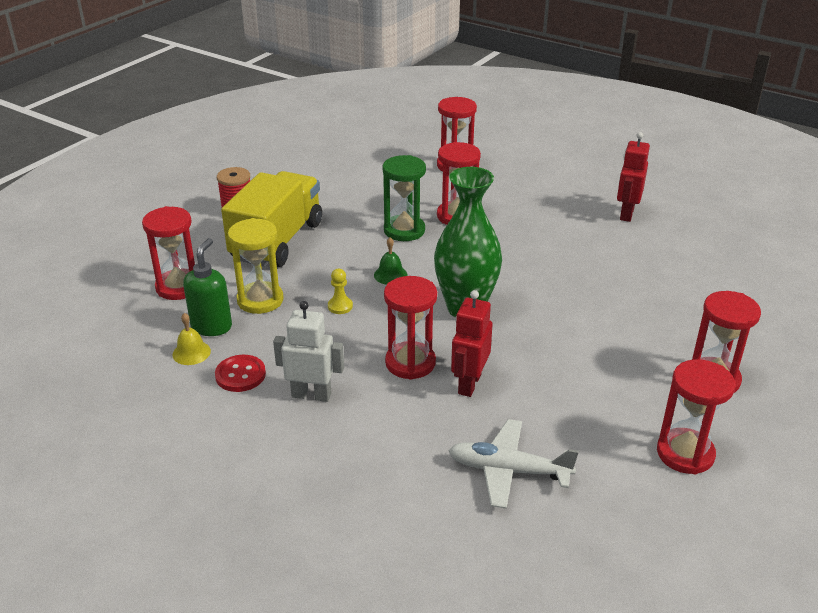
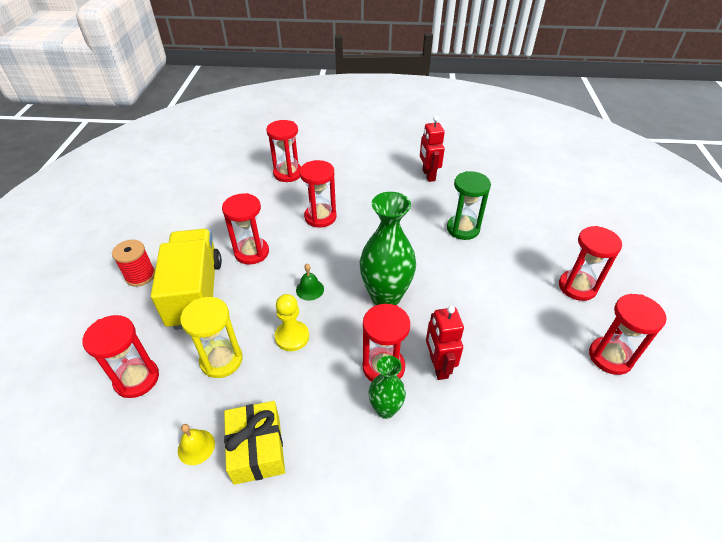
camera: 30 degrees left, 10 degrees up
(212, 326) = (196, 408): green soap dispenser -> none
(240, 375) = (257, 449): red button -> yellow gift
(311, 395) = (331, 439): white robot -> none
(340, 306) = (292, 337): yellow pawn -> yellow pawn, size x1.58
(357, 225) = (252, 252): none -> red hourglass
(382, 395) = (385, 409): none -> green vase
(404, 230) = (291, 244): green hourglass -> green hourglass (463, 229)
(508, 470) = (522, 434): white plane -> none

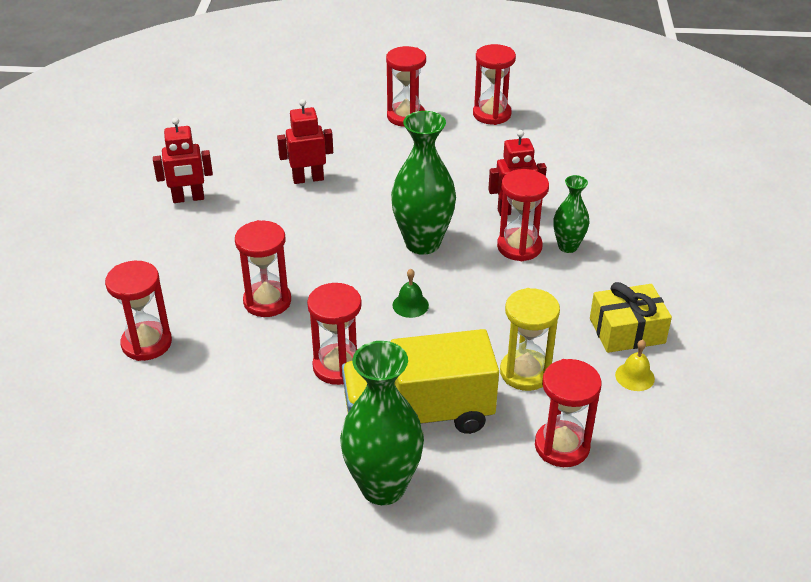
camera: 90 degrees left, 5 degrees down
(140, 276) = (383, 487): red spool -> green vase
(292, 337) = (486, 316): yellow pawn -> none
(463, 229) = (308, 179): green hourglass -> red robot

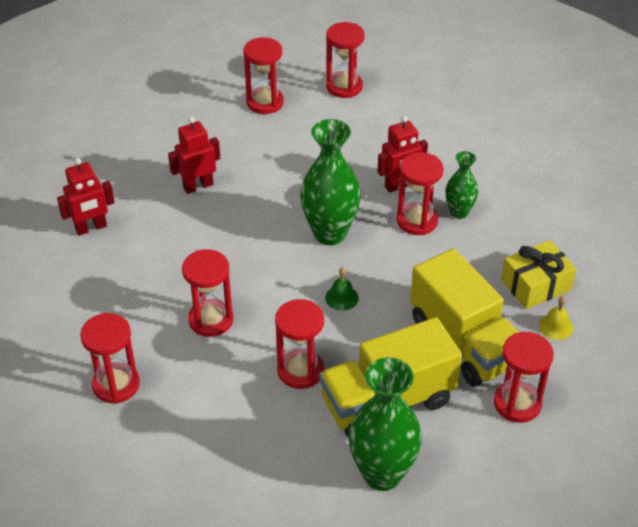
camera: 15 degrees left, 5 degrees up
(525, 372) = (464, 342): yellow hourglass -> yellow truck

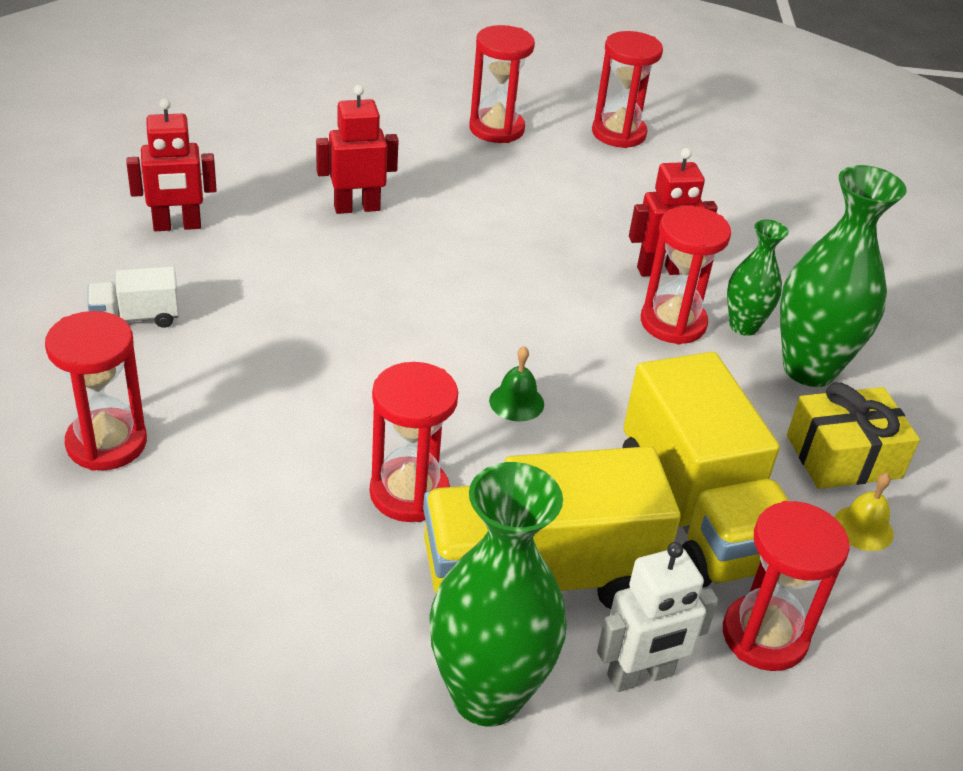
camera: 10 degrees right, 5 degrees down
(95, 299) = (136, 318): none -> white truck
(211, 320) = (297, 386): red hourglass -> none
(330, 233) = (530, 310): green vase -> green vase (809, 369)
(458, 442) = (640, 676): none -> white robot

